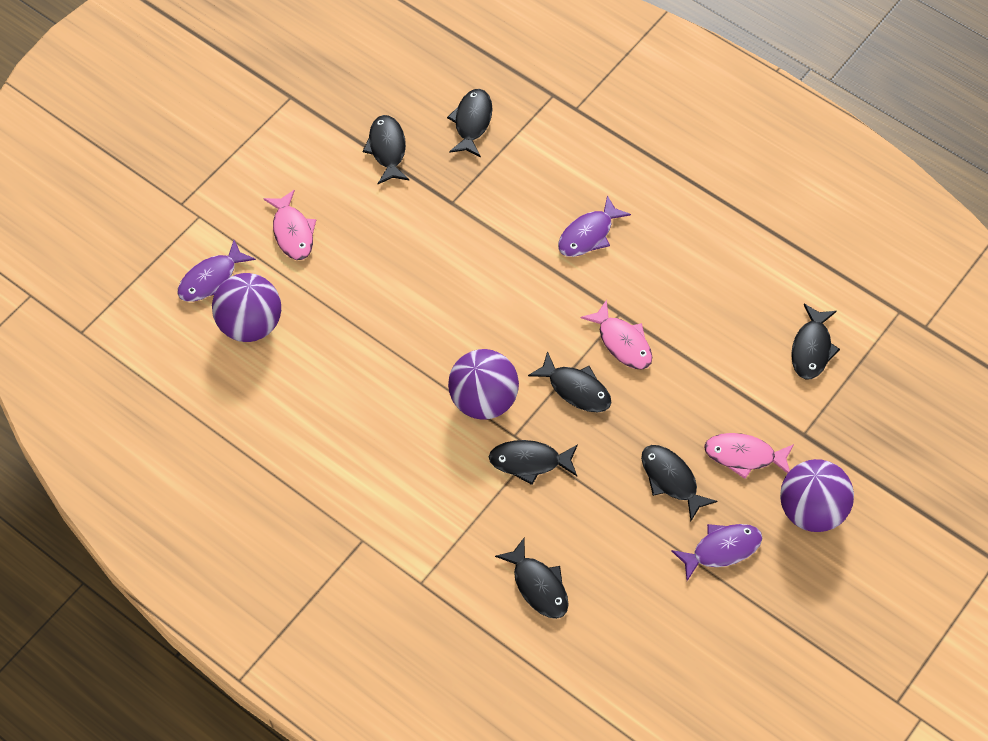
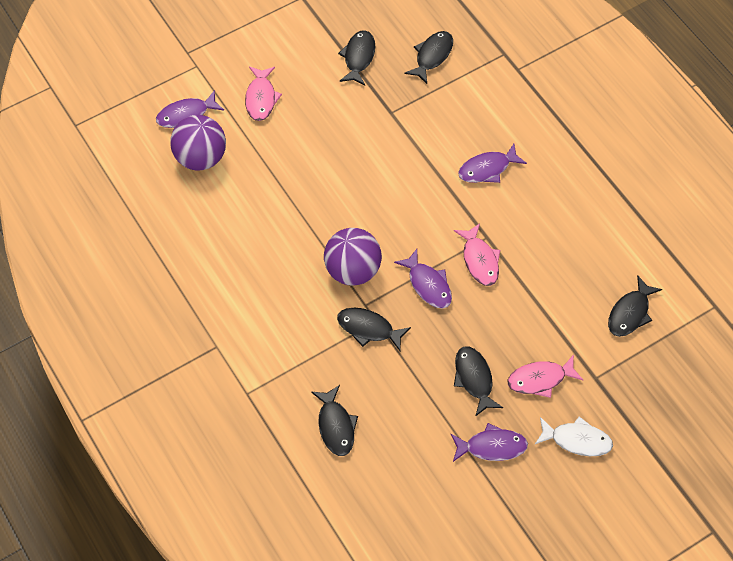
camera: 20 degrees right, 0 degrees up
(576, 389) = (428, 284): black fish -> purple fish
(744, 456) = (540, 379): pink fish -> pink fish turned 45 degrees counterclockwise
(811, 510) = (577, 440): purple ball -> white fish

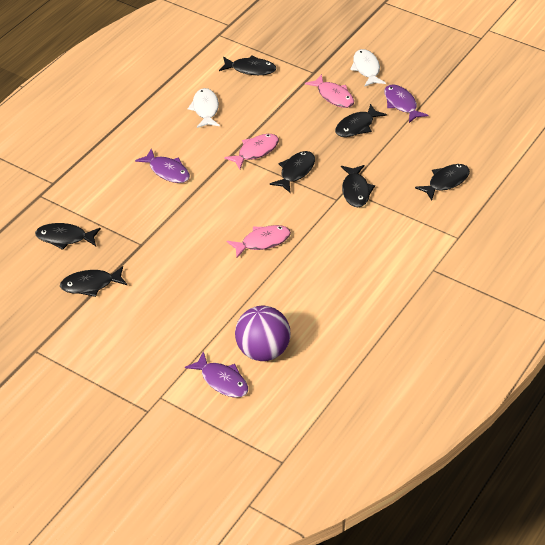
camera: 115 degrees left, 15 degrees down
(261, 98) = (173, 334): pink fish -> pink fish (262, 242)
(352, 270) = (311, 216): purple ball -> none
(428, 284) = (295, 172): purple fish -> black fish
(575, 240) = (205, 109): none -> white fish

